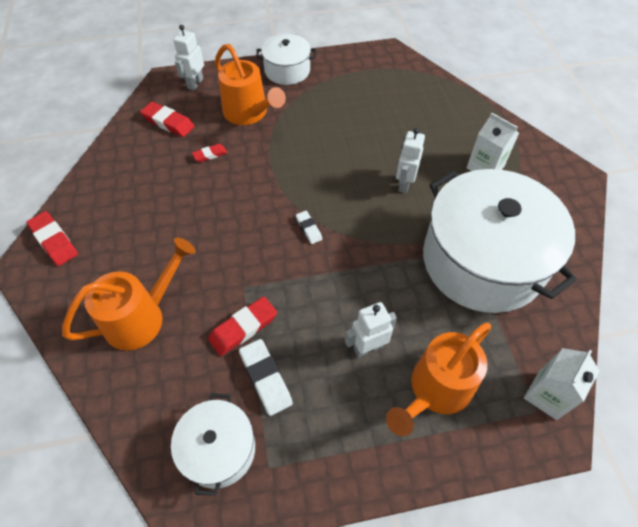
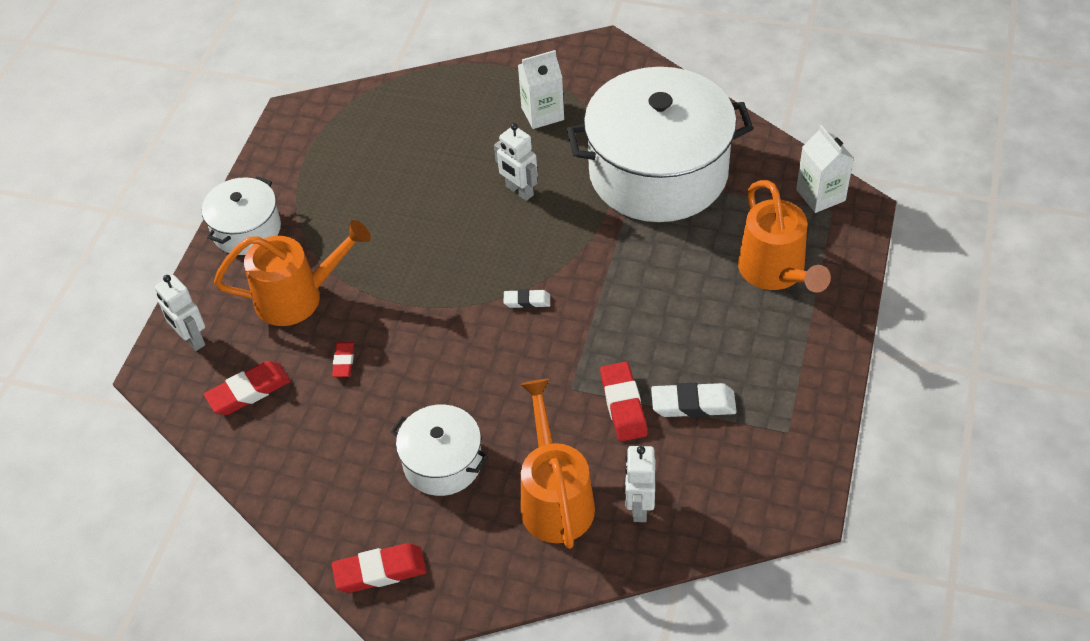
camera: 60 degrees left, 5 degrees down
(218, 449) = (750, 468): white pot -> white pot (442, 462)
(368, 347) = (704, 306): white robot -> white robot (639, 507)

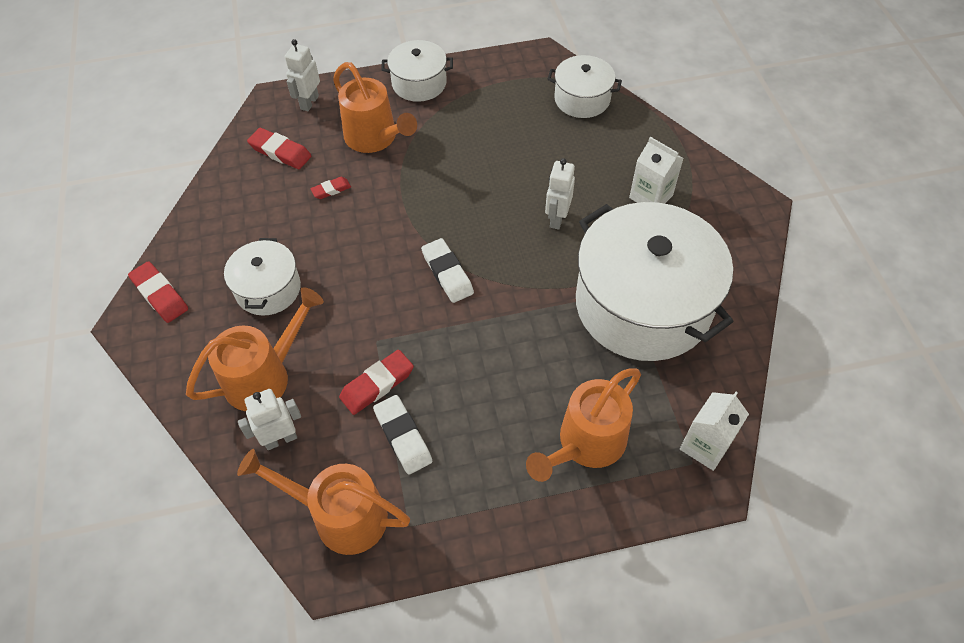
camera: 60 degrees right, 5 degrees up
(381, 109) = (582, 99): none -> white pot
(527, 301) = (447, 273): white eraser -> white eraser, size x1.69
(749, 483) = (339, 515): none -> orange watering can

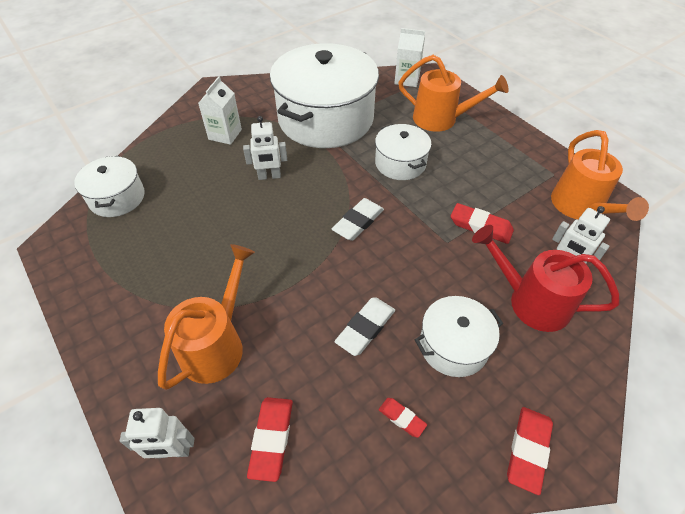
camera: 115 degrees left, 5 degrees down
(265, 375) = (530, 301): orange watering can -> red watering can
(331, 190) = (307, 351): red eraser -> red eraser (402, 418)
(403, 436) = (505, 198): white eraser -> white eraser (365, 328)
(419, 83) = (113, 338): white pot -> white pot (400, 163)

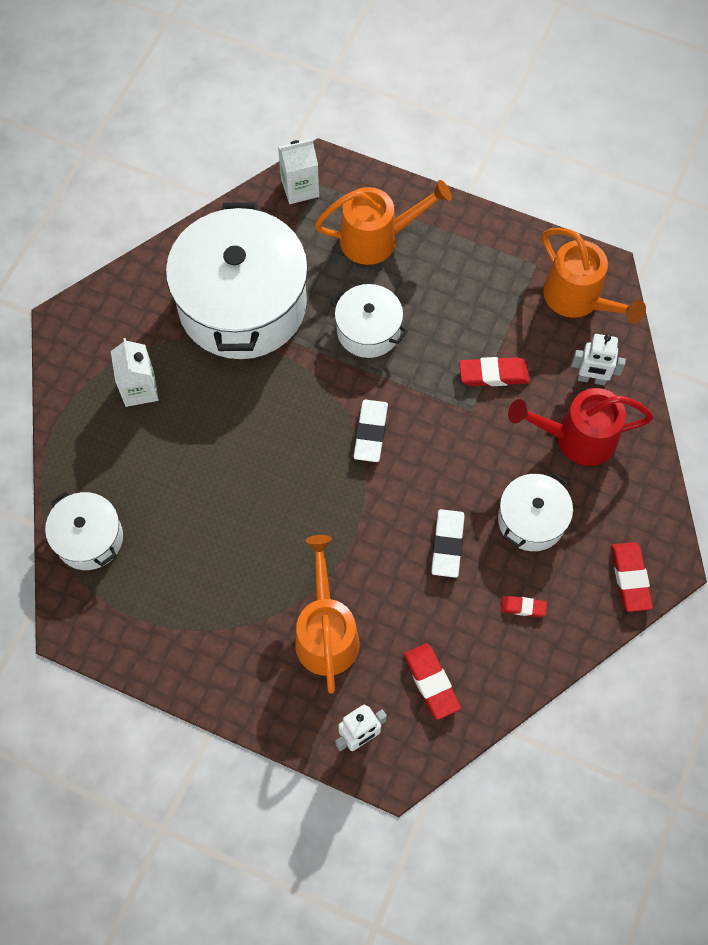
camera: 30 degrees left, 15 degrees up
(269, 176) = (237, 422): white robot -> none

